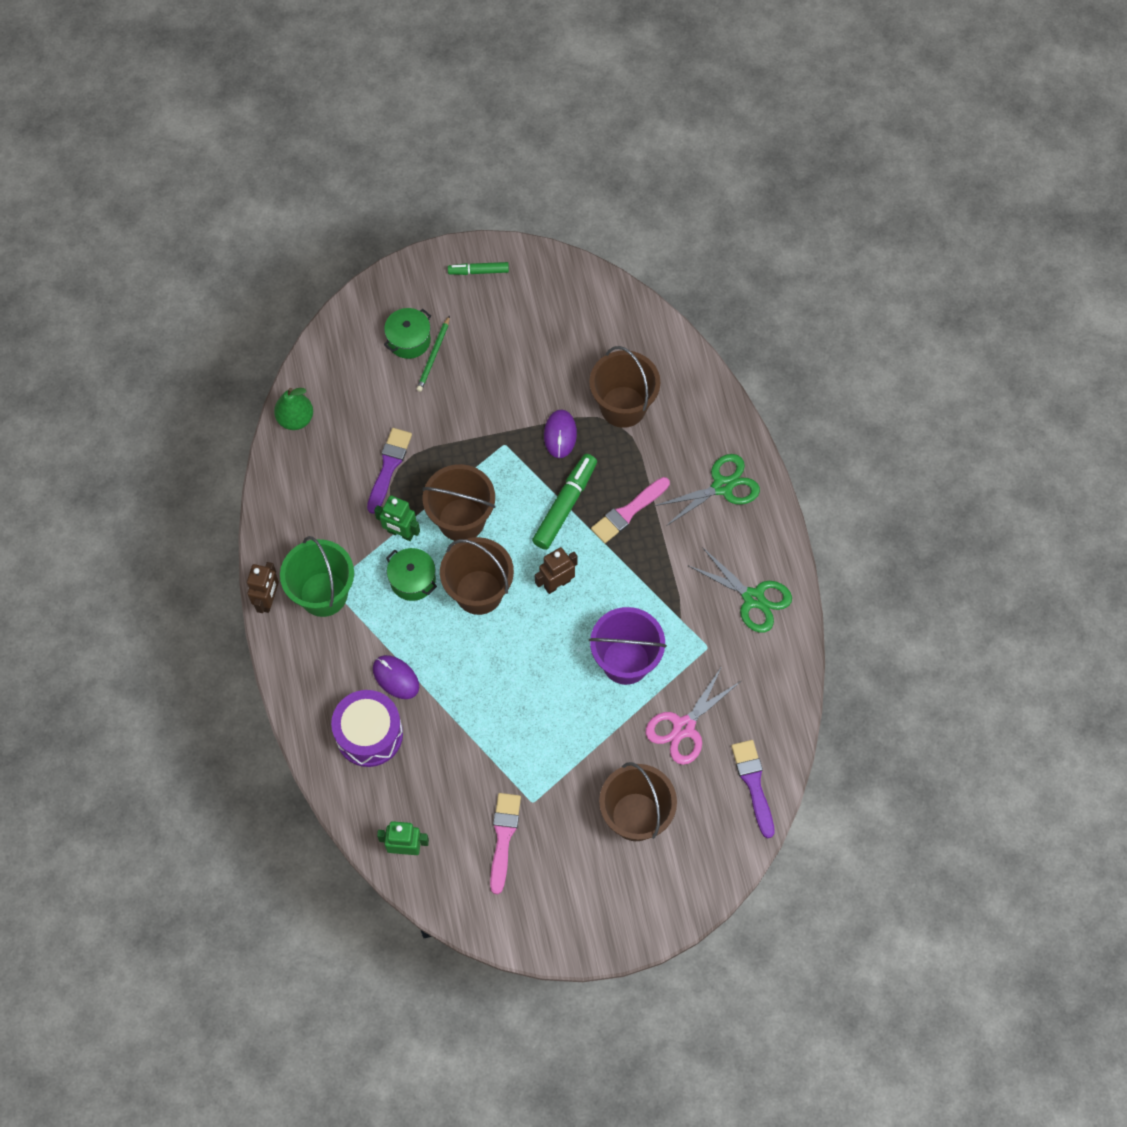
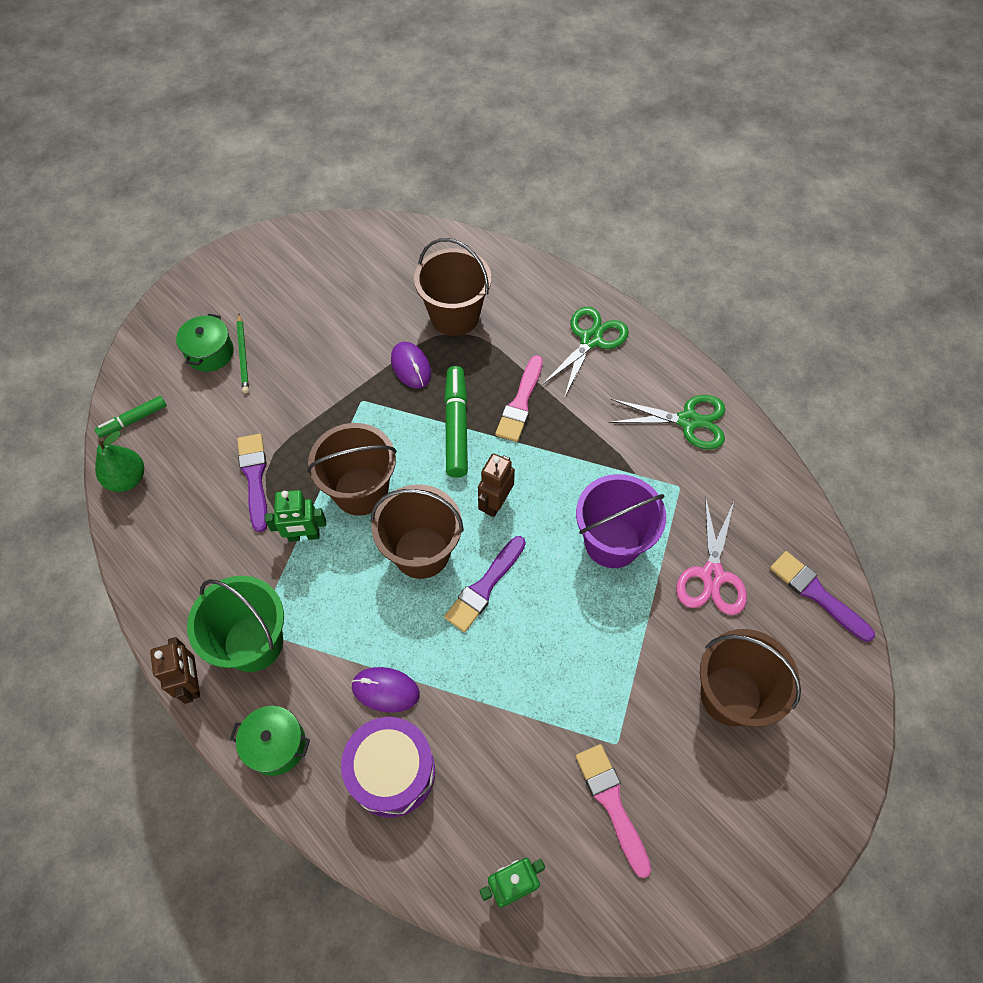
camera: 30 degrees left, 5 degrees down
(413, 580) = (344, 576): green pot -> green pot (276, 745)
(478, 271) = (246, 266): green marker -> green marker (133, 420)
(509, 643) = (484, 586): none -> purple brush

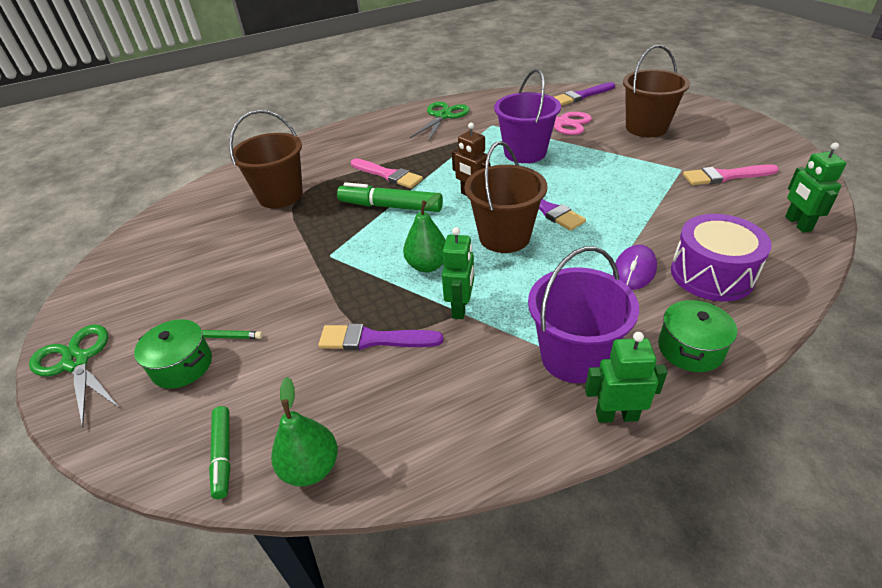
camera: 70 degrees left, 20 degrees down
(192, 683) = (616, 415): brown robot -> green robot
(253, 642) = (573, 357): green bucket -> purple bucket
(361, 491) = (427, 265): brown bucket -> green pear
(411, 367) = (314, 223): purple mouse -> none
(590, 340) = (353, 141): green scissors -> green scissors (76, 362)

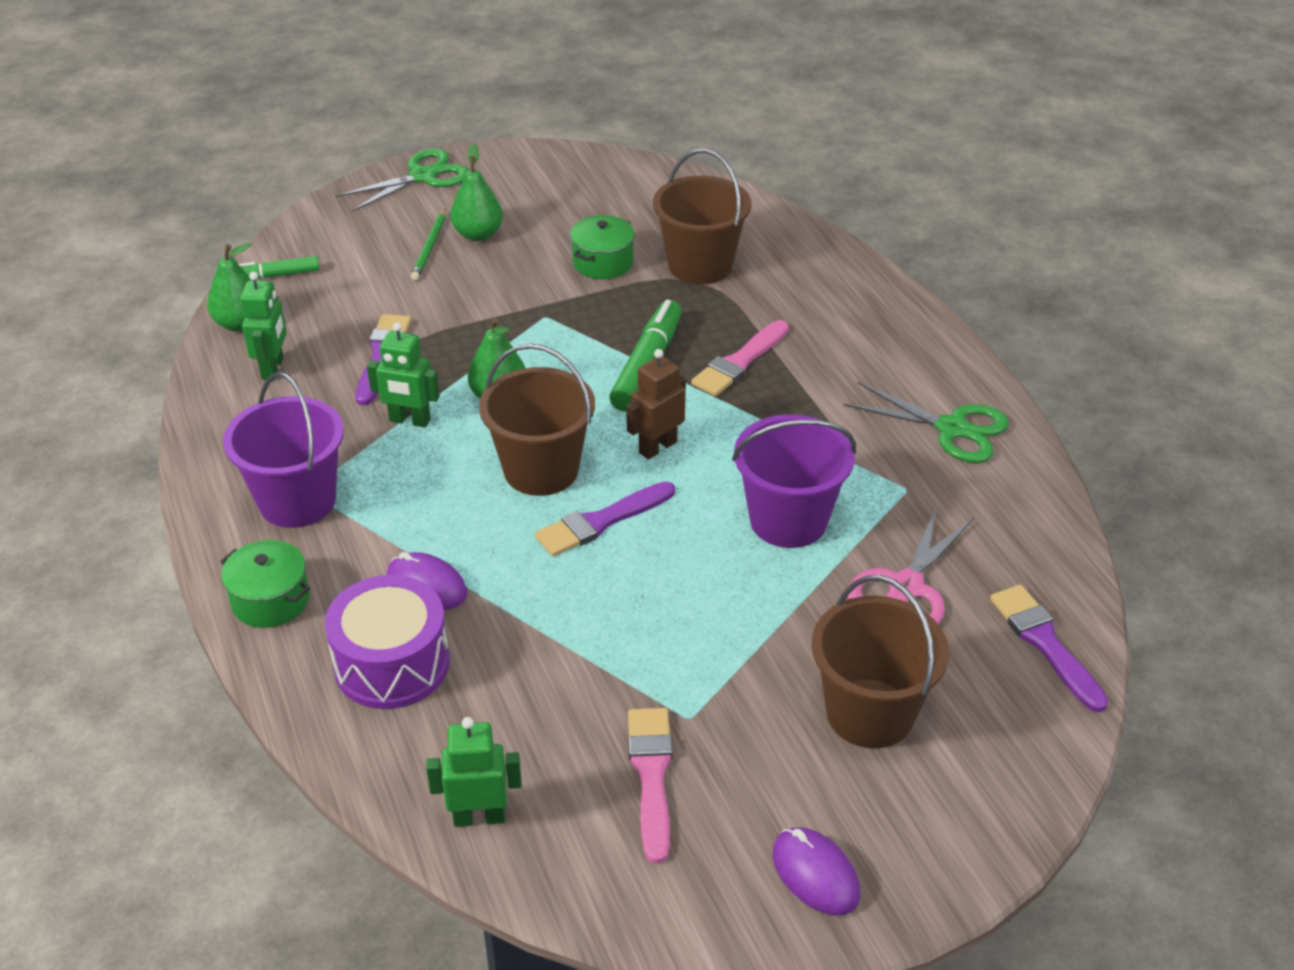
camera: 90 degrees right, 0 degrees up
(182, 365) = (393, 237): green pot -> green pot (603, 263)
(200, 307) = (478, 234): none -> green pear
(616, 415) = (208, 518): green robot -> green robot (273, 368)
(746, 135) = (815, 874): none -> purple mouse

